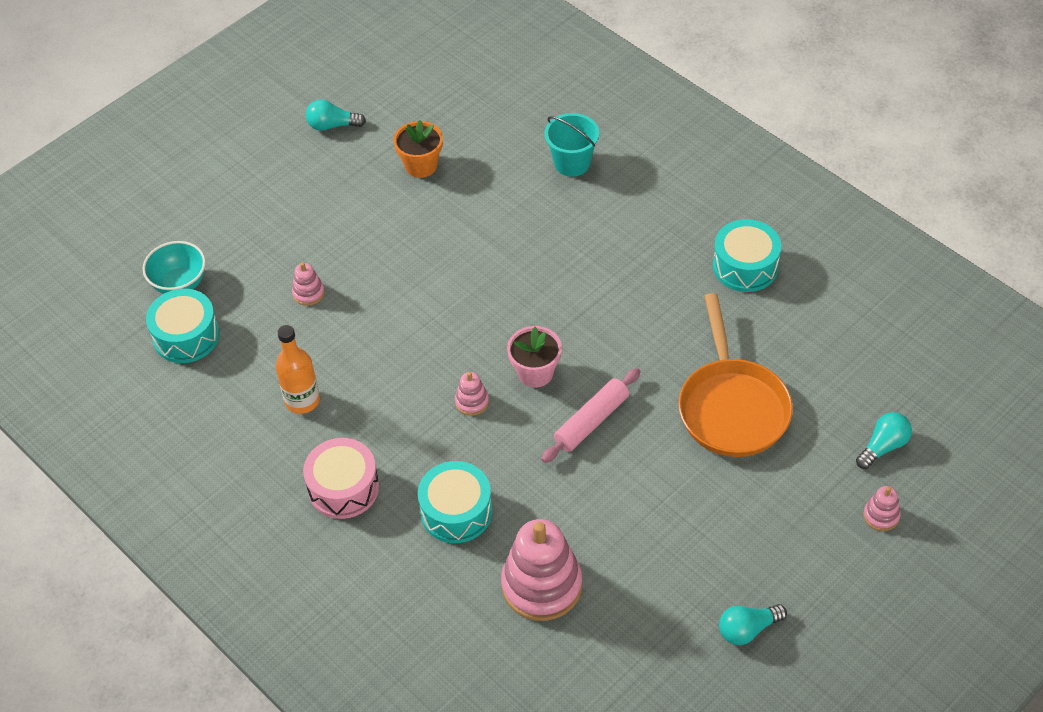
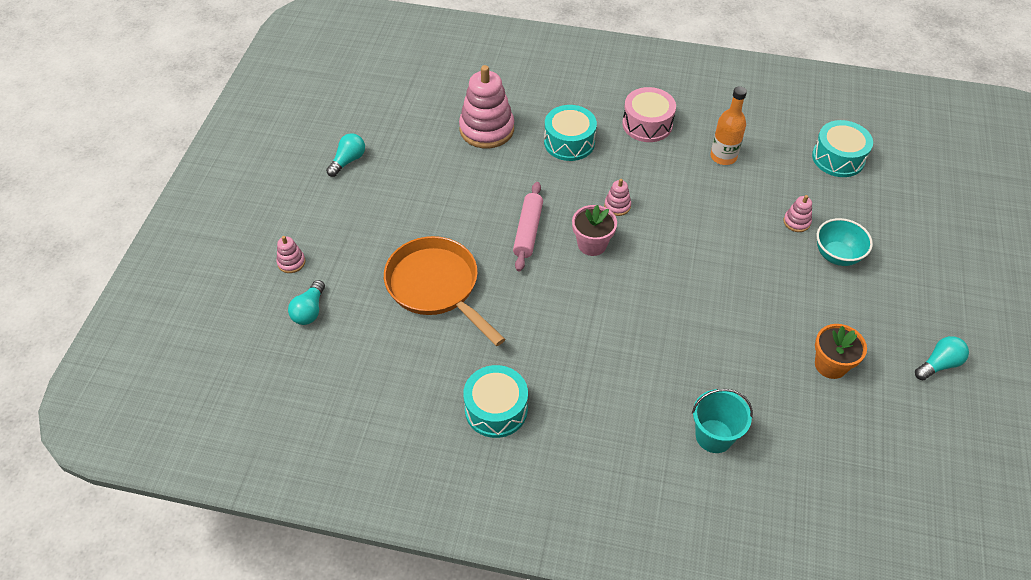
camera: 145 degrees right, 0 degrees up
(180, 284) = (885, 186): turquoise bowl -> turquoise bowl (837, 255)

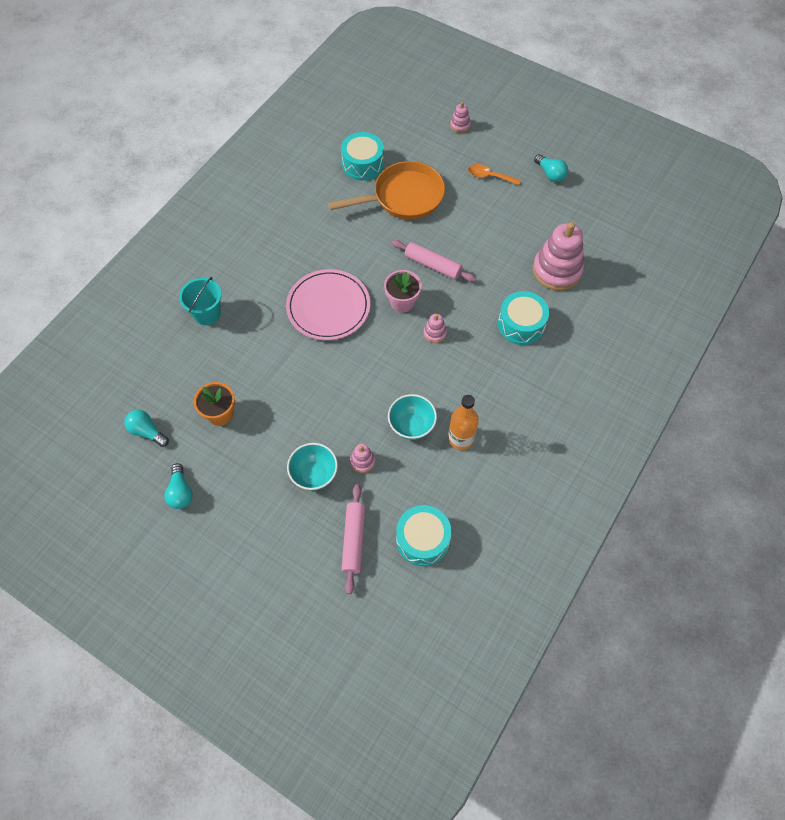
camera: 110 degrees right, 10 degrees up
(309, 310) = (413, 128): turquoise light bulb -> turquoise light bulb (147, 432)
(371, 213) = (489, 176): none -> orange spoon
(496, 409) = (290, 203): turquoise drum -> turquoise drum (363, 164)
(635, 310) = (328, 307): none -> pink plate
(647, 124) = (524, 393): pink drum -> none
(734, 195) = (411, 426): none -> turquoise bowl
(875, 205) = (353, 540): none -> pink rolling pin

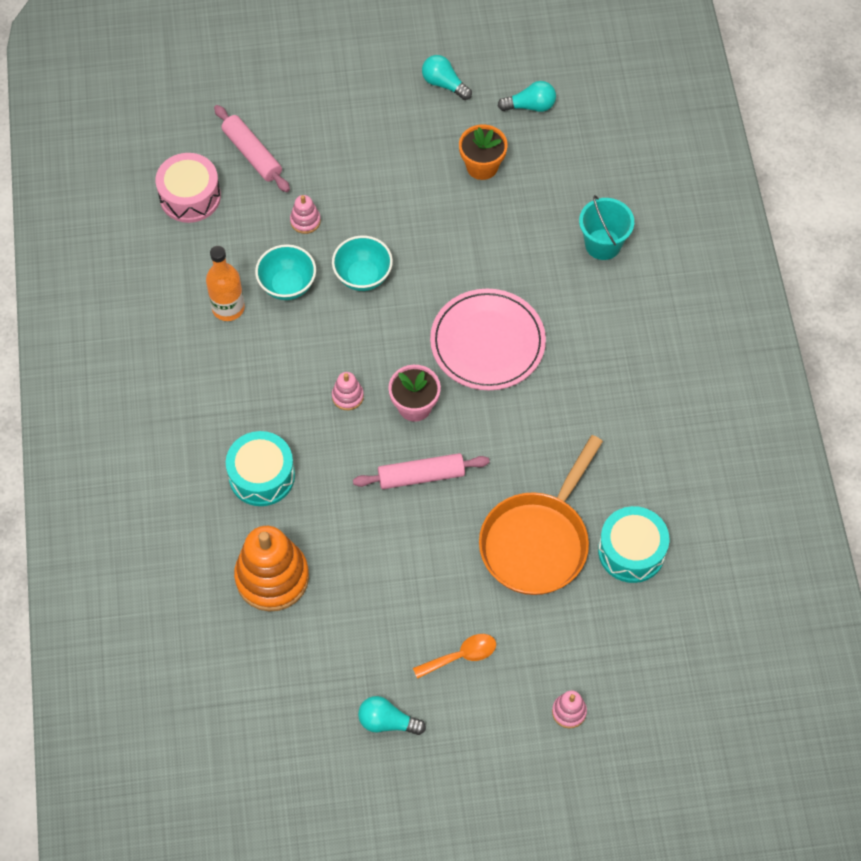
camera: 140 degrees right, 0 degrees up
(314, 475) = (339, 179): turquoise bowl -> turquoise bowl (363, 276)
(422, 539) = (190, 196): turquoise drum -> pink drum
(557, 270) = (272, 577): pink stacking toy -> orange stacking toy

